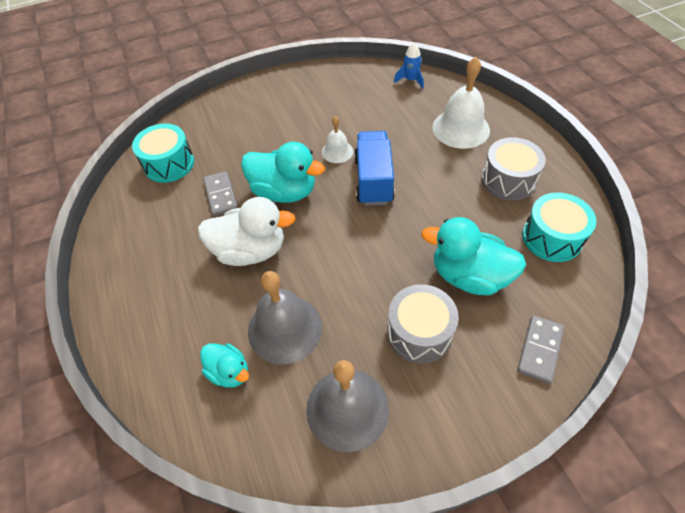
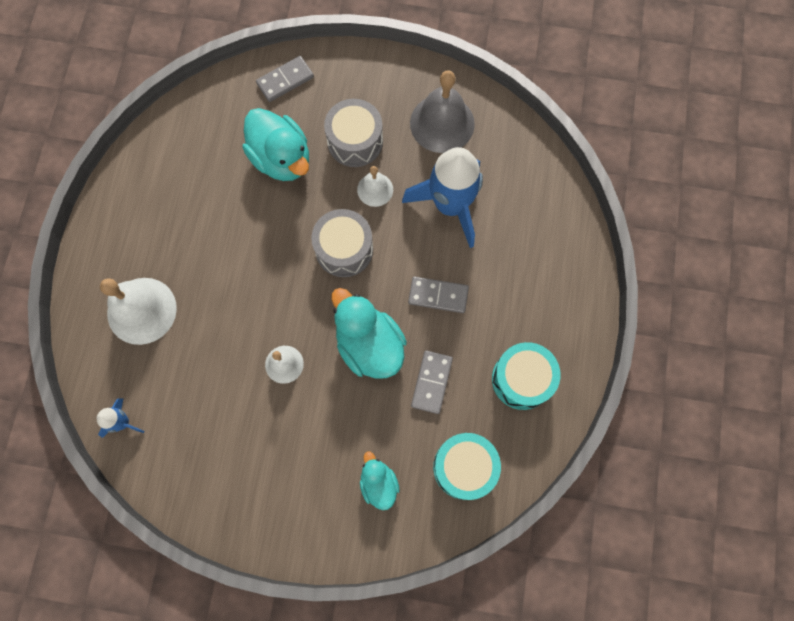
camera: 150 degrees left, 20 degrees up
(229, 372) = (509, 197): turquoise duck -> turquoise duck (378, 483)
(250, 251) = (438, 295): white duck -> grey domino
(285, 329) = (450, 205): grey bell -> blue rocket
(365, 300) = (375, 189): none -> white bell
(373, 180) = (278, 302): blue truck -> none
(508, 180) = (163, 221): grey drum -> grey drum (344, 249)
(552, 238) = (188, 148): turquoise drum -> turquoise drum (522, 379)

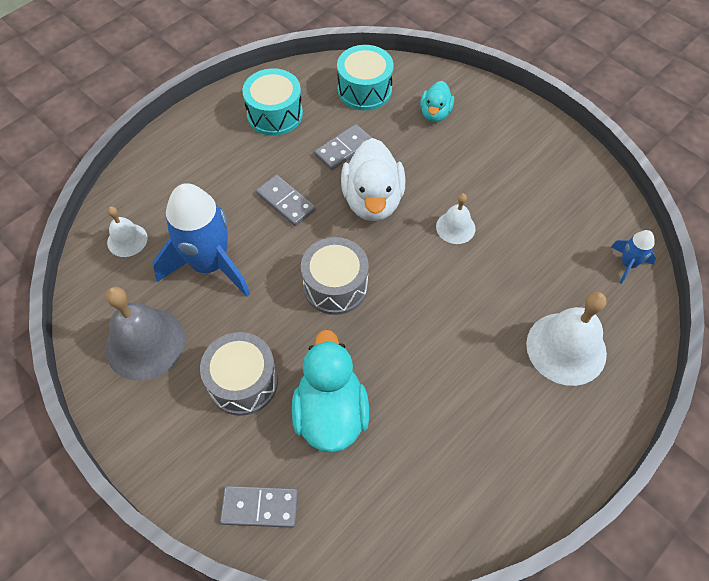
camera: 145 degrees left, 15 degrees down
(369, 345) = (372, 200): turquoise duck -> white duck
(375, 189) = (264, 321): white bell -> white bell (127, 240)

